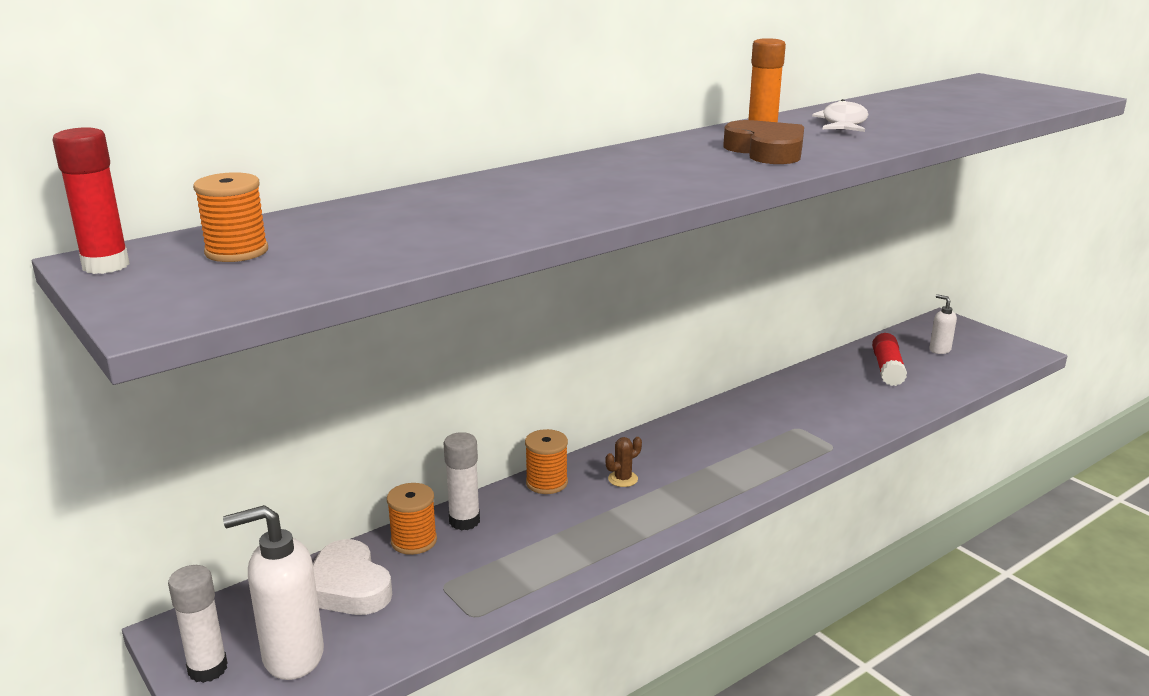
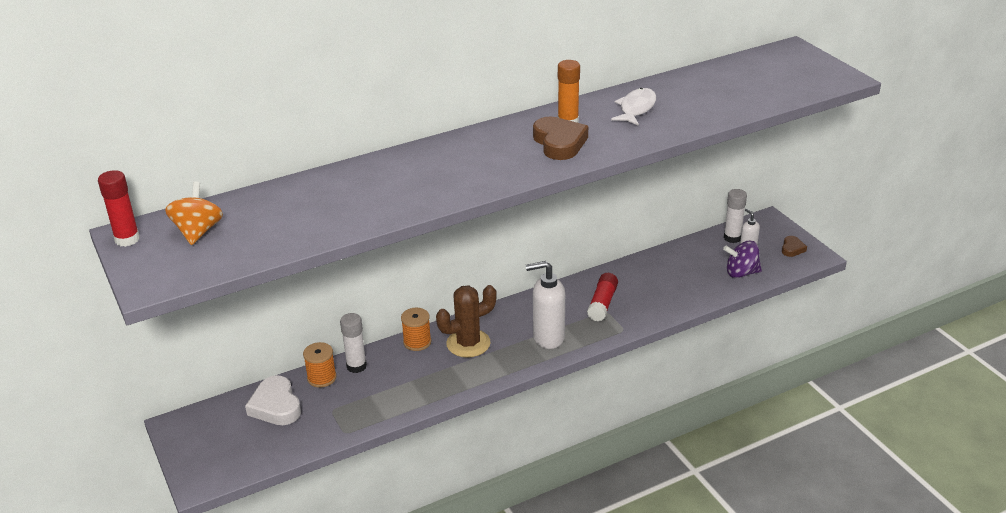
camera: 10 degrees right, 10 degrees up
(208, 669) = (189, 450): white glue stick -> white glue stick (732, 238)
(236, 252) = (198, 232): orange spool -> orange spinning top
(292, 656) = (236, 447): white soap dispenser -> white soap dispenser (548, 338)
(623, 479) = (468, 343): brown cactus -> brown cactus, size x2.19
(887, 369) = (697, 264): red glue stick -> red glue stick (602, 303)
(948, 374) = (741, 273): none -> purple spinning top
(993, 346) = (792, 249): none -> brown heart

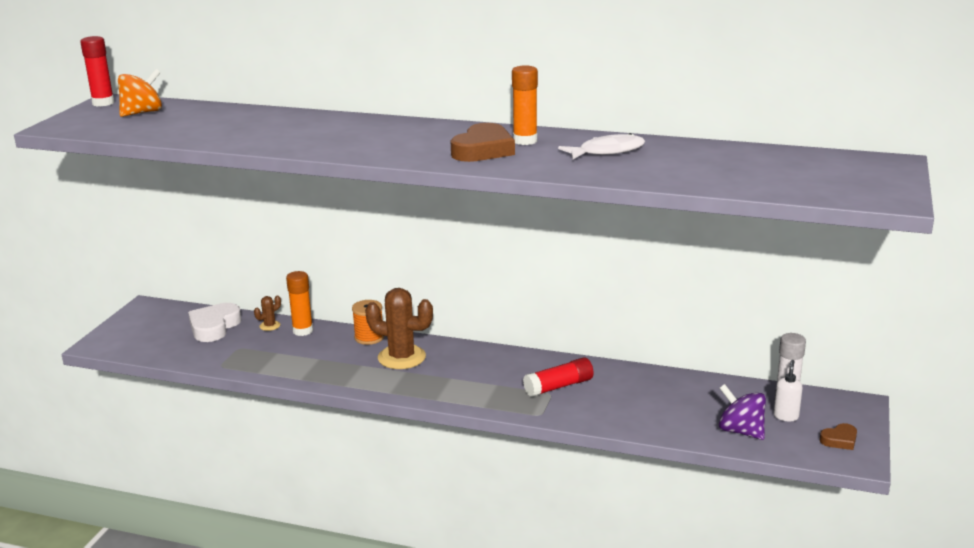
camera: 45 degrees right, 10 degrees down
(322, 378) = (270, 326): orange spool -> brown cactus
(356, 366) = (303, 331): white glue stick -> orange glue stick
(548, 338) = (467, 386): white soap dispenser -> none

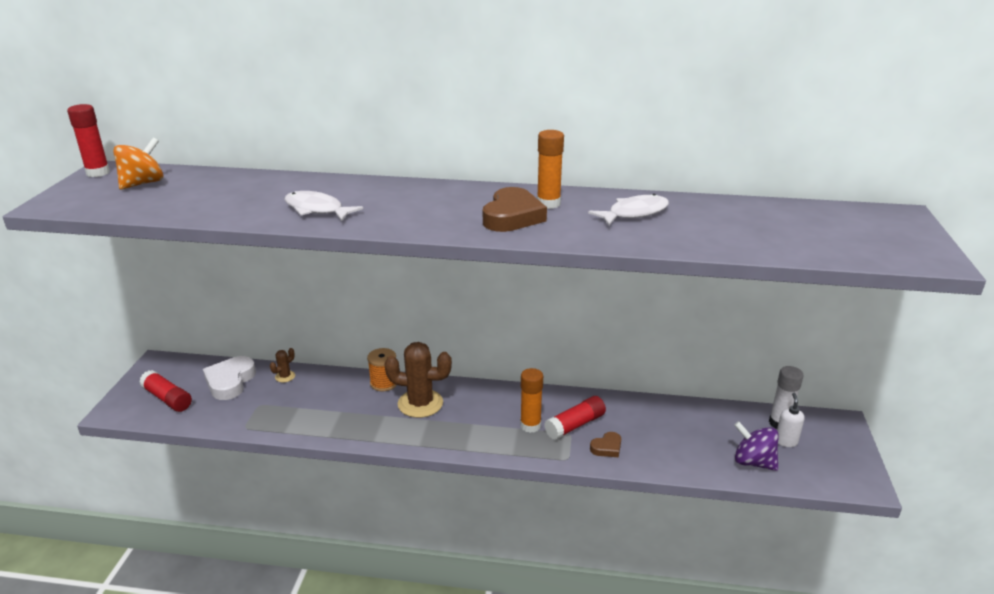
camera: 10 degrees left, 5 degrees up
(150, 337) = (167, 399): none -> red glue stick
(297, 138) = (317, 210): none -> white fish
(303, 331) = (318, 380): orange glue stick -> orange glue stick (530, 425)
(839, 440) = (841, 464): brown heart -> brown heart (607, 447)

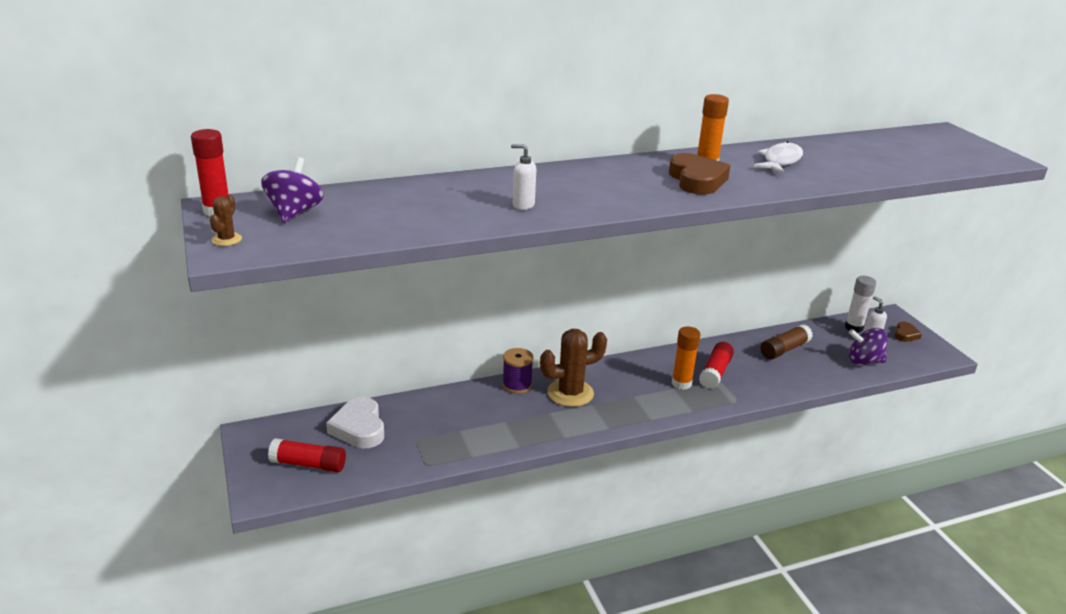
camera: 30 degrees left, 0 degrees up
(143, 183) = (294, 213): orange spinning top -> purple spinning top
(285, 376) = (412, 407): brown cactus -> brown cactus (226, 239)
(317, 210) = (523, 205): white fish -> white soap dispenser
(384, 383) = (517, 385): orange spool -> purple spool
(607, 447) = (756, 382): brown heart -> brown heart (905, 334)
(673, 423) = (784, 349): none -> brown glue stick

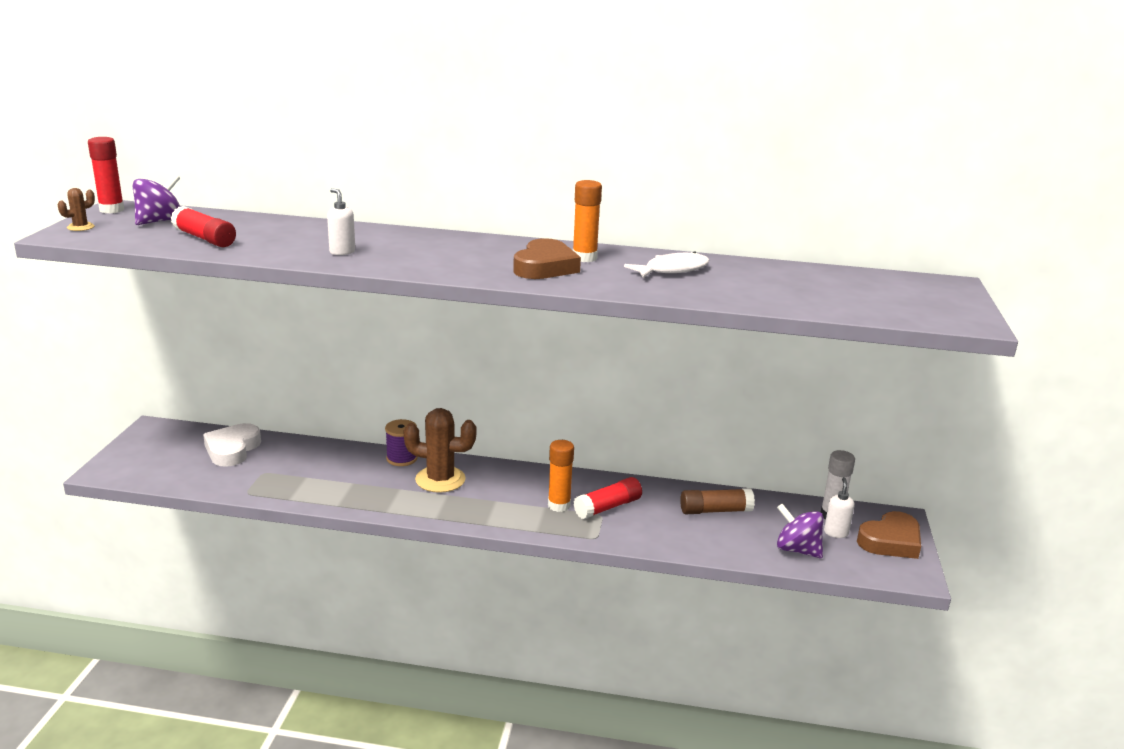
camera: 30 degrees right, 5 degrees down
(309, 464) = (163, 462): red glue stick -> red glue stick (205, 238)
(905, 334) = (890, 541): brown heart -> brown heart, size x1.83

